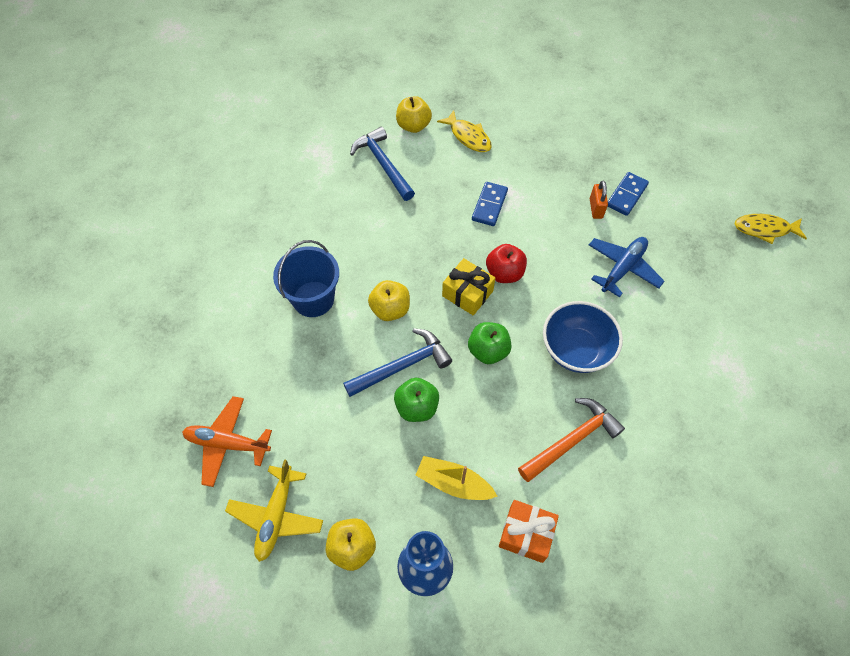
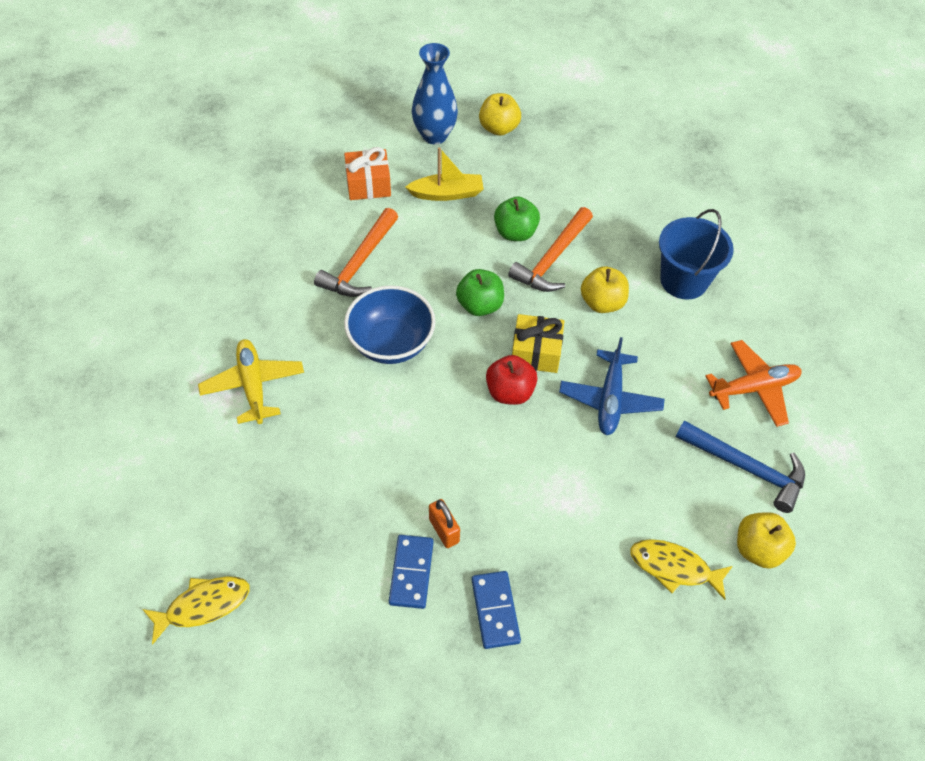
camera: 150 degrees right, 5 degrees down
(227, 443) = (649, 148): orange plane -> orange plane (753, 388)
(276, 516) = (570, 124): yellow plane -> yellow plane (253, 385)
(402, 366) = (552, 259): blue hammer -> orange hammer
(489, 205) = (579, 471): blue domino -> blue domino (495, 610)
(622, 268) = (376, 459): blue plane -> blue plane (610, 399)

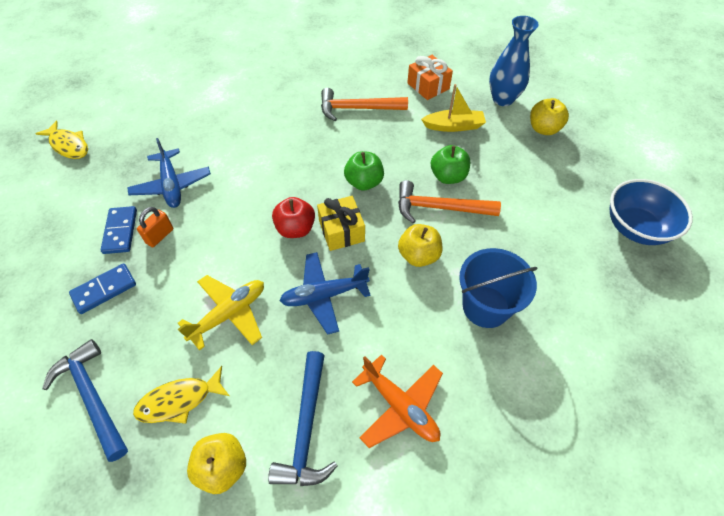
camera: 65 degrees right, 0 degrees up
(253, 385) = (230, 102): yellow plane -> yellow plane (229, 314)
(365, 495) = (171, 185): none -> blue plane
(391, 343) = (300, 149): blue bowl -> blue bowl (635, 228)
(411, 572) = (120, 231): blue domino -> blue domino turned 75 degrees counterclockwise
(447, 194) = (454, 126): yellow boat -> yellow boat turned 60 degrees counterclockwise
(635, 651) = (93, 396): none -> blue hammer
(674, 568) = (179, 400): yellow fish -> yellow fish turned 105 degrees counterclockwise

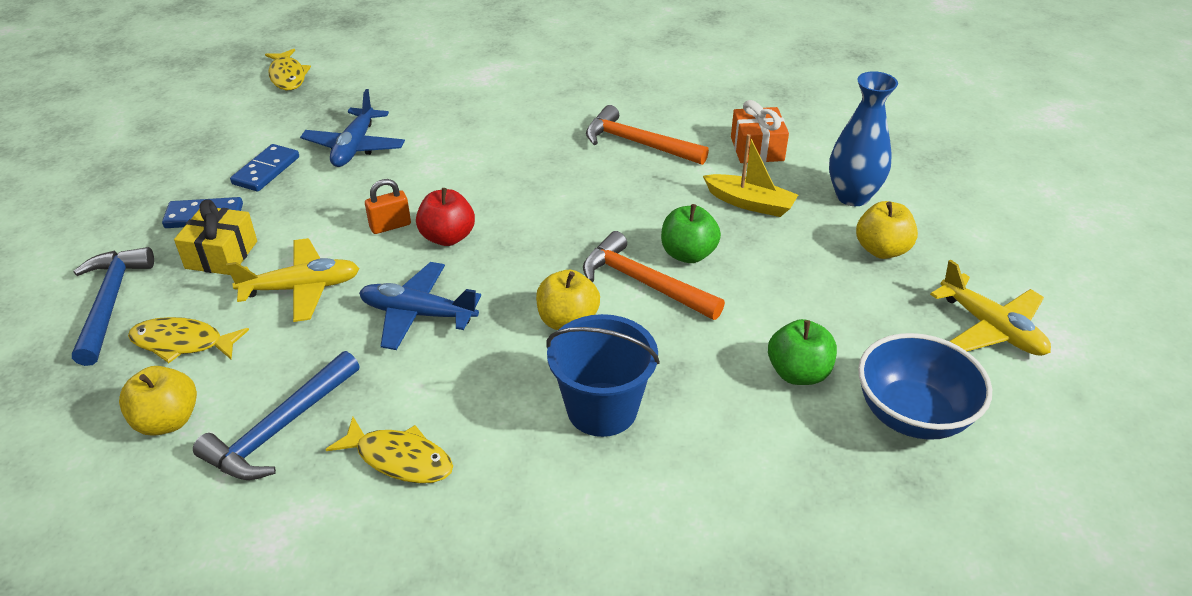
camera: 30 degrees right, 15 degrees down
(160, 236) = (300, 189): orange padlock -> orange padlock (390, 226)
(341, 231) = (498, 260): yellow gift -> yellow gift (221, 255)
(364, 182) = (572, 221): green apple -> green apple (798, 373)
(400, 406) = (399, 459): orange plane -> yellow fish
(629, 156) = (991, 328): none -> yellow plane

